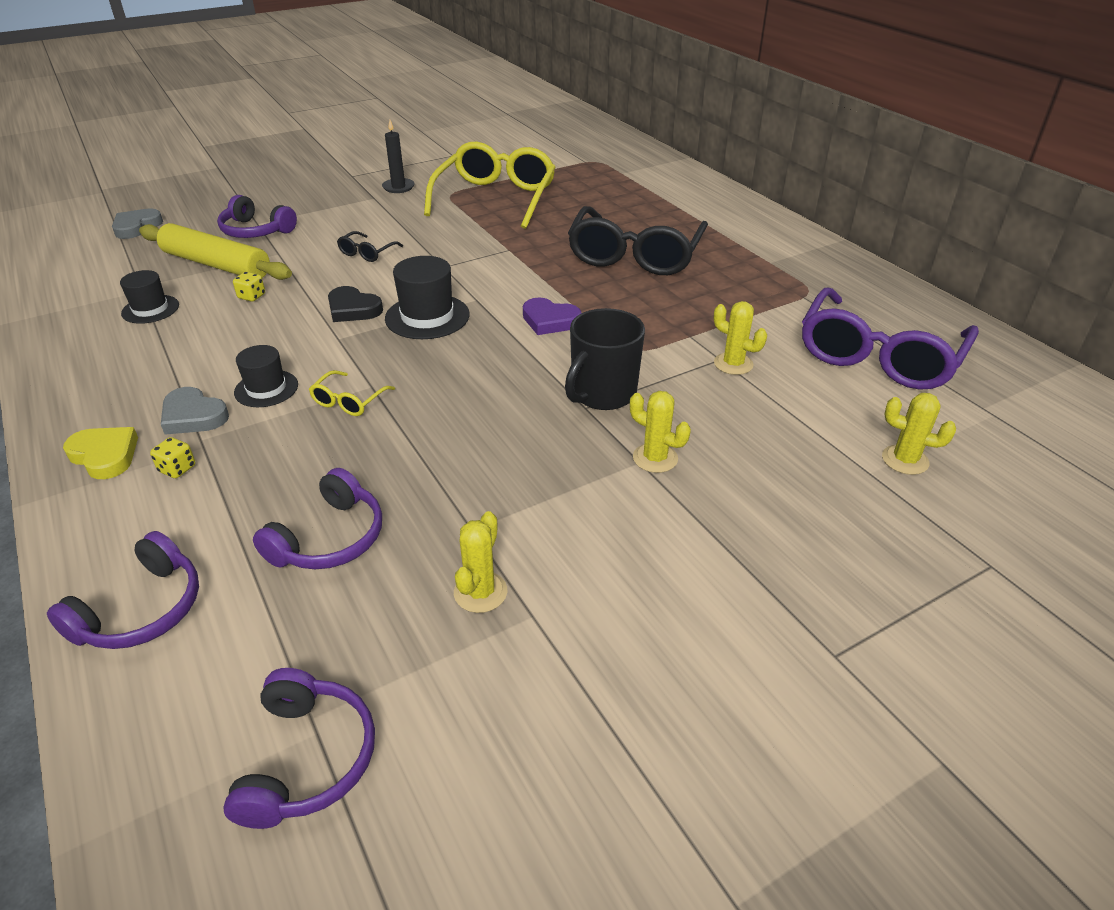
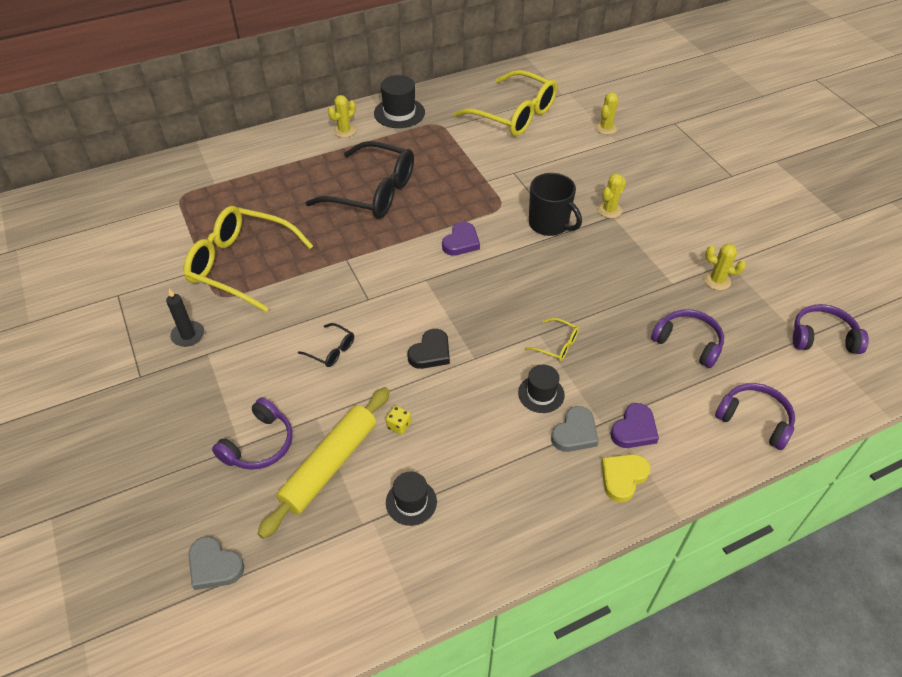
camera: 85 degrees left, 10 degrees up
(177, 469) = (634, 429): yellow dice -> purple heart
(427, 317) = (448, 307): black hat -> black hat (399, 113)
(733, 364) = (519, 168): yellow cactus -> yellow cactus (344, 131)
(879, 355) = (513, 114): purple glasses -> yellow glasses

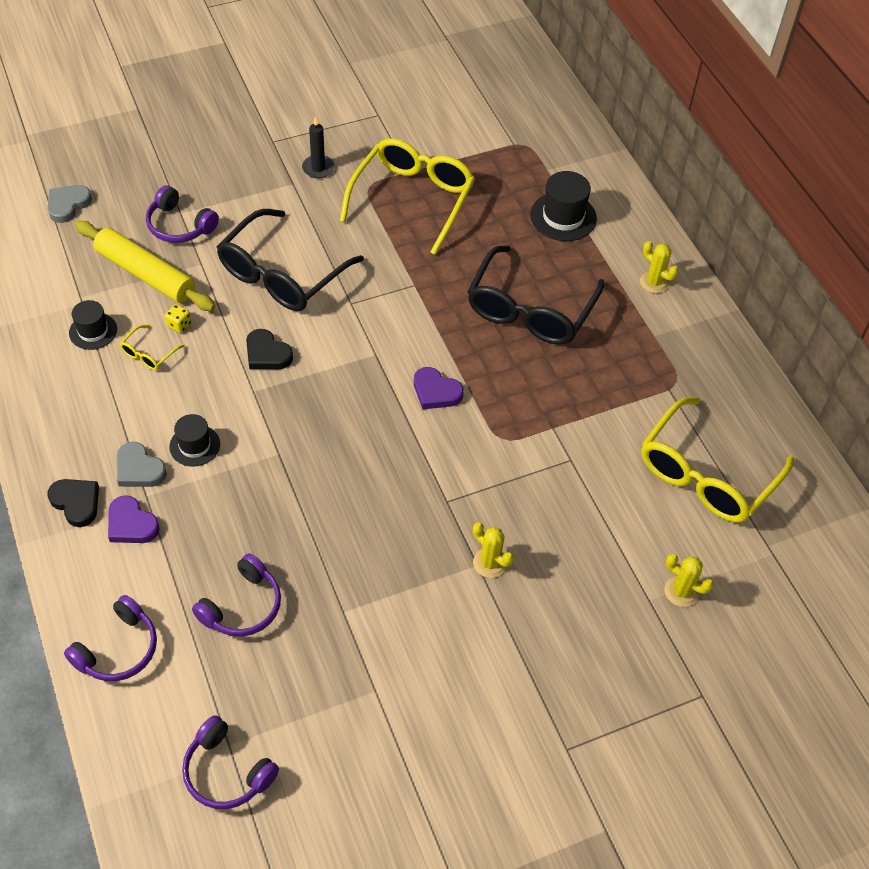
camera: 90 degrees right, 5 degrees up
(331, 350) = (283, 273): black glasses -> black glasses, size x2.43
(399, 113) = (699, 340): black hat -> black hat (563, 217)
(549, 224) = (464, 488): black mug -> none
(556, 344) = (260, 468): yellow glasses -> yellow glasses (149, 353)
(623, 477) = (76, 503): yellow heart -> black heart
(717, 280) = (343, 667): yellow cactus -> none
(822, 337) = (227, 772): purple headphones -> purple headphones turned 120 degrees clockwise

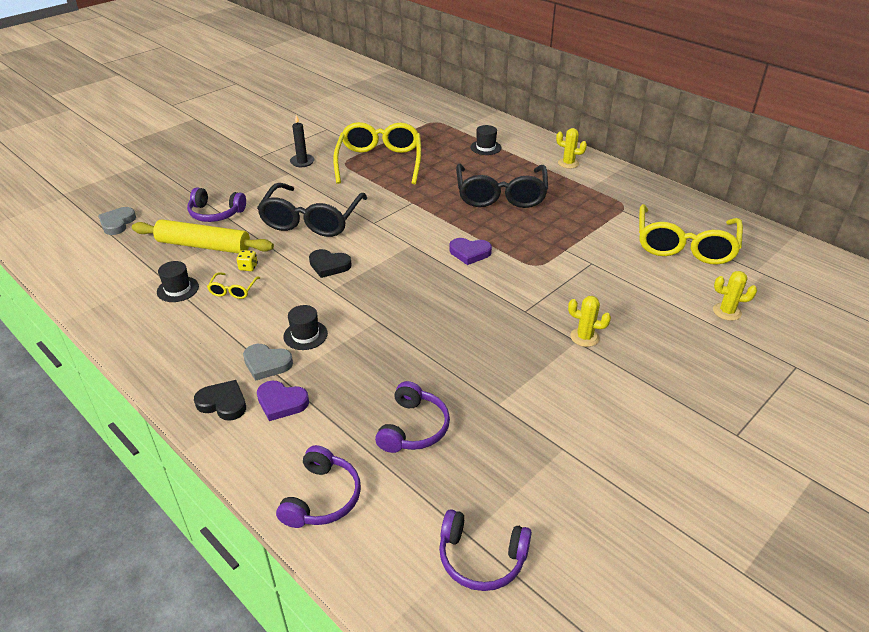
camera: 20 degrees left, 15 degrees down
(563, 217) = (485, 147): black hat -> black hat, size x0.65

